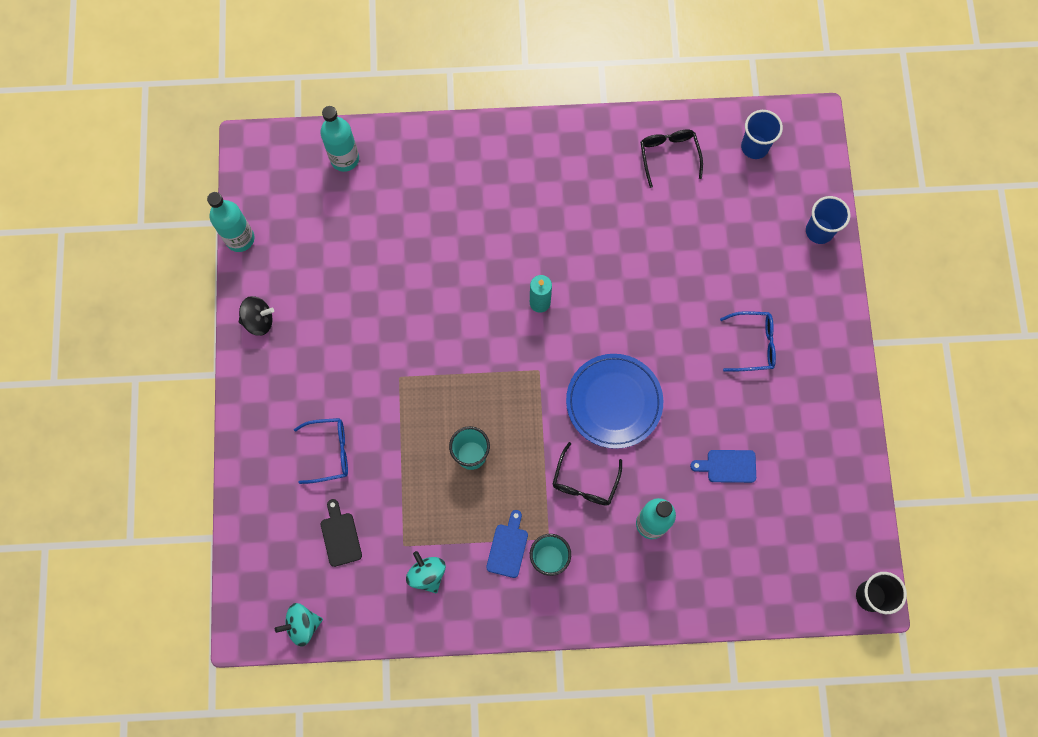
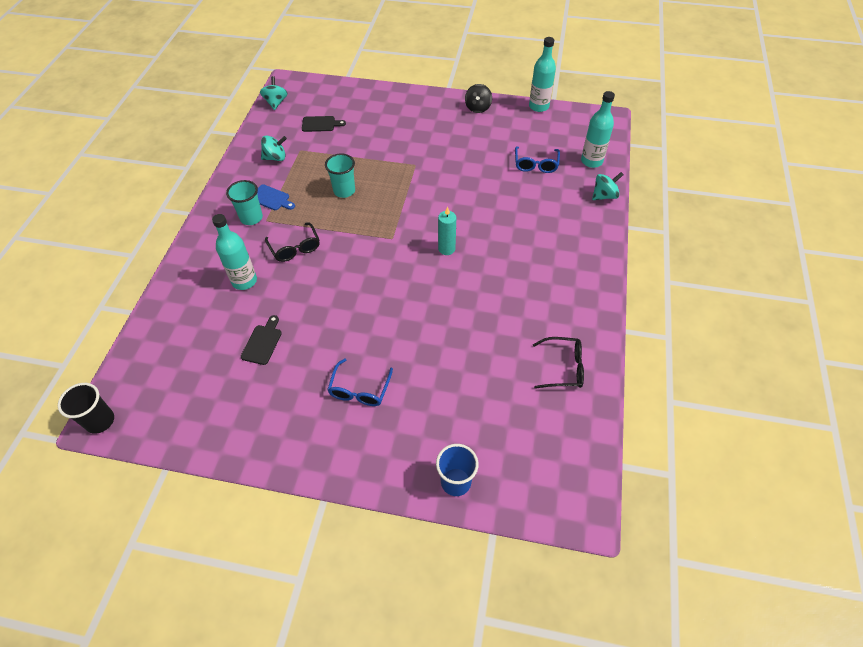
camera: 105 degrees right, 20 degrees down
(330, 452) = (377, 127): blue glasses -> blue glasses (536, 165)
(406, 139) = (604, 196): none -> turquoise spinning top
(585, 482) = (295, 248): black glasses -> black glasses turned 150 degrees counterclockwise
(614, 402) = (349, 278): blue plate -> none
(728, 466) = (263, 342): blue cutting board -> black cutting board
(754, 147) = (562, 446): blue cup -> none

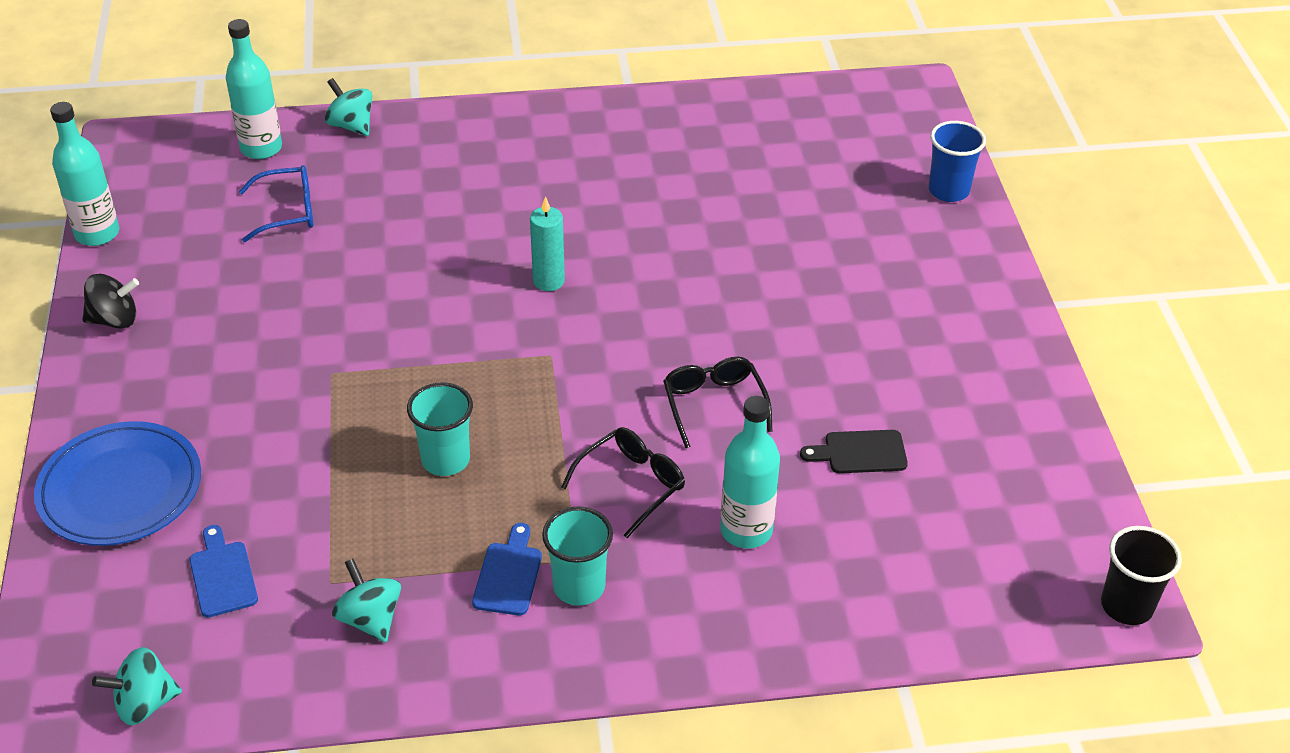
camera: 110 degrees left, 10 degrees down
(320, 124) = (222, 575): black cutting board -> blue cutting board
(359, 390) = (876, 311): blue glasses -> none
(379, 103) = (120, 489): none -> blue plate
(563, 368) = (723, 127): black glasses -> black glasses (714, 404)

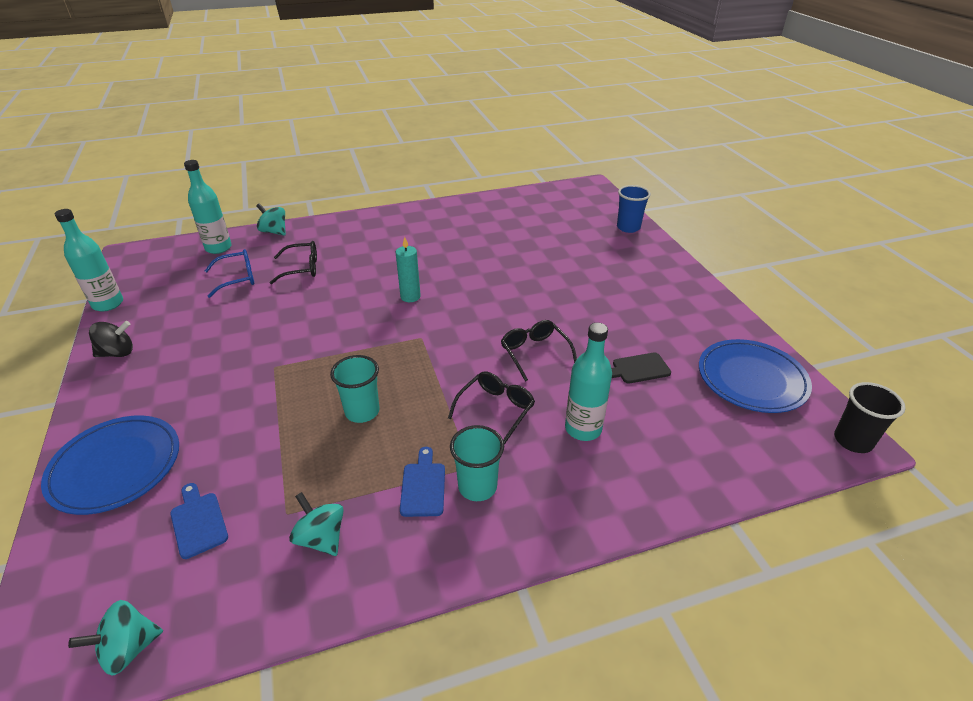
camera: 10 degrees left, 5 degrees down
(388, 205) = (302, 268): none -> black glasses
(1026, 493) = (751, 379): none -> blue plate

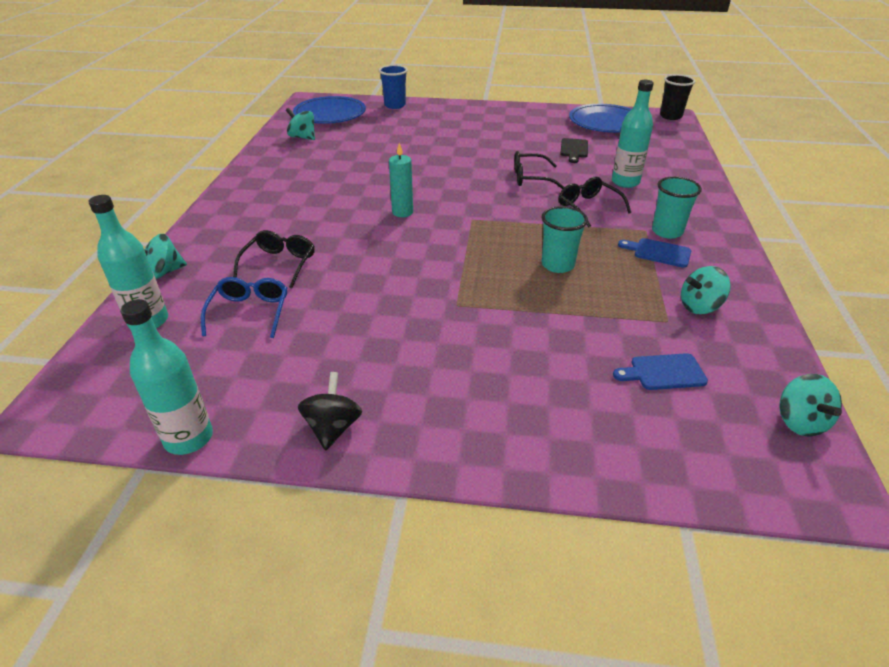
camera: 65 degrees left, 0 degrees up
(116, 467) = (563, 430): blue plate -> blue plate (330, 114)
(511, 208) = (302, 137): none -> turquoise spinning top

